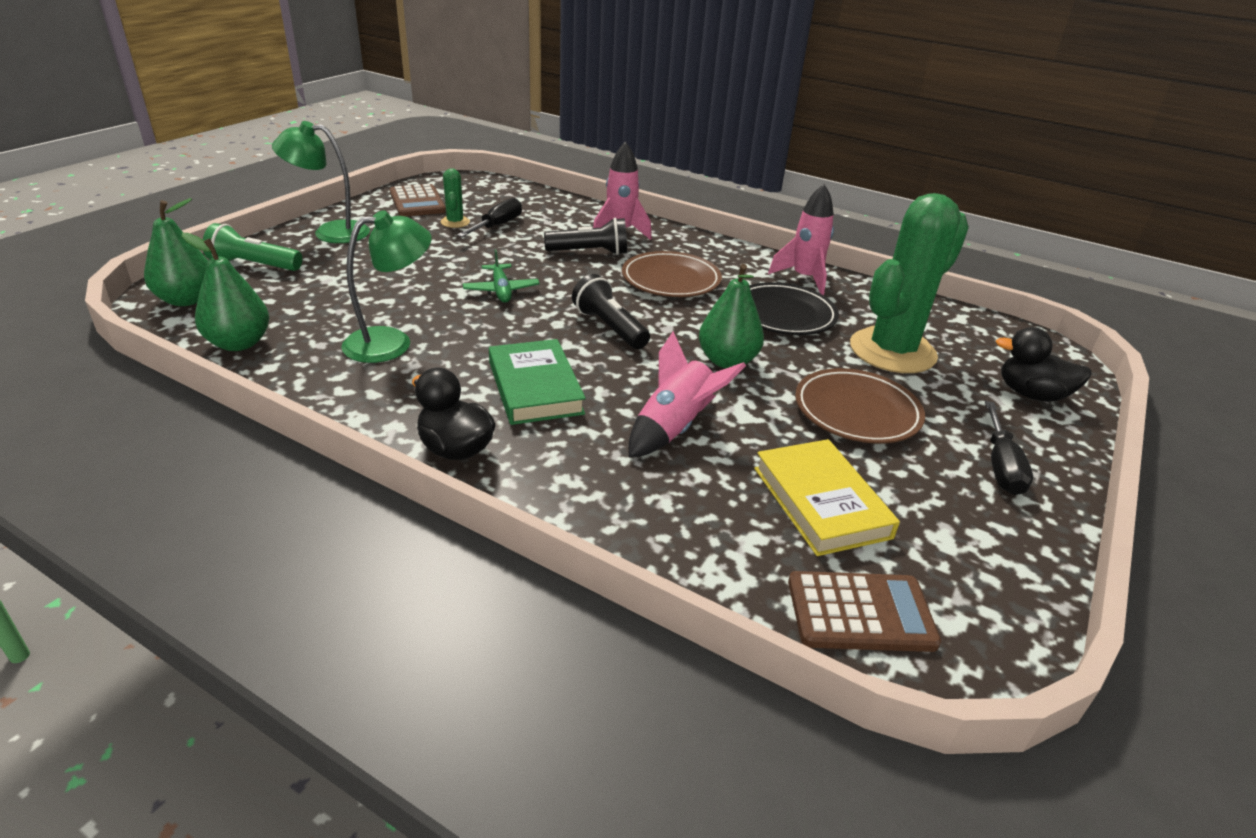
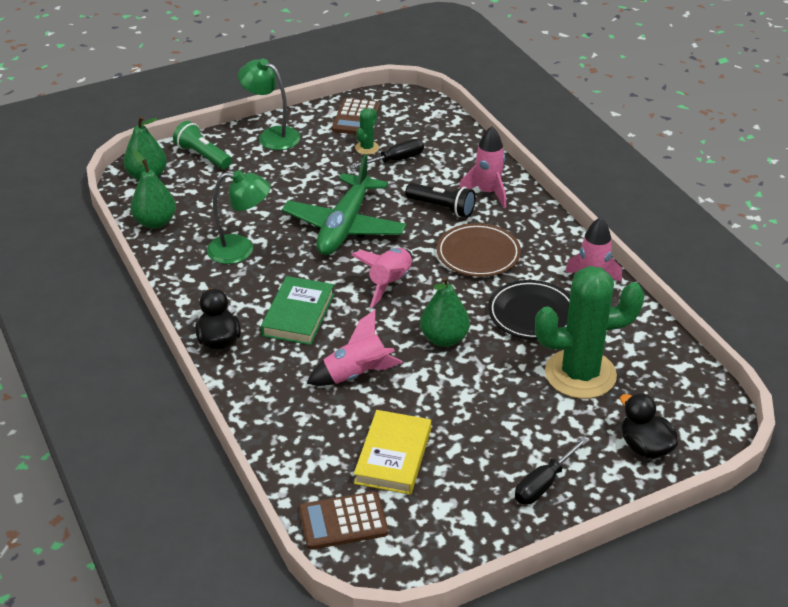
camera: 35 degrees right, 5 degrees up
(501, 290) = (344, 227): green plane -> green plane, size x2.14
(609, 327) = (390, 283): black flashlight -> pink rocket
(856, 412) = (491, 409): brown plate -> none
(860, 613) = (343, 521): brown calculator -> brown calculator turned 135 degrees clockwise

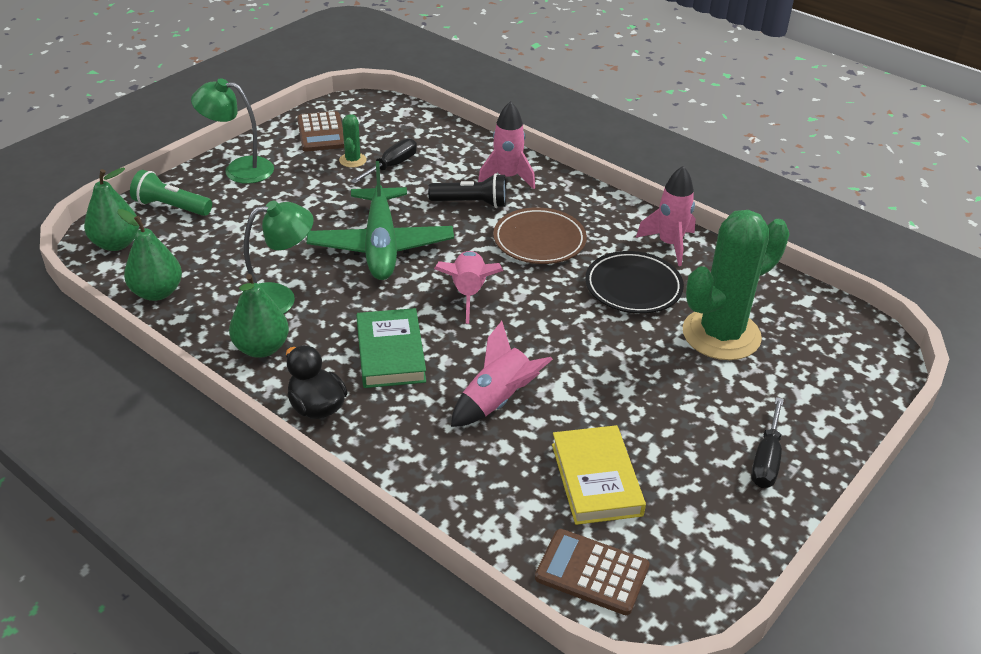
camera: 25 degrees left, 0 degrees up
(343, 521) = (592, 572): brown calculator -> brown calculator turned 60 degrees clockwise
(444, 339) = (563, 336): green pear -> green pear (261, 348)
(645, 447) = (832, 390): black duck -> none

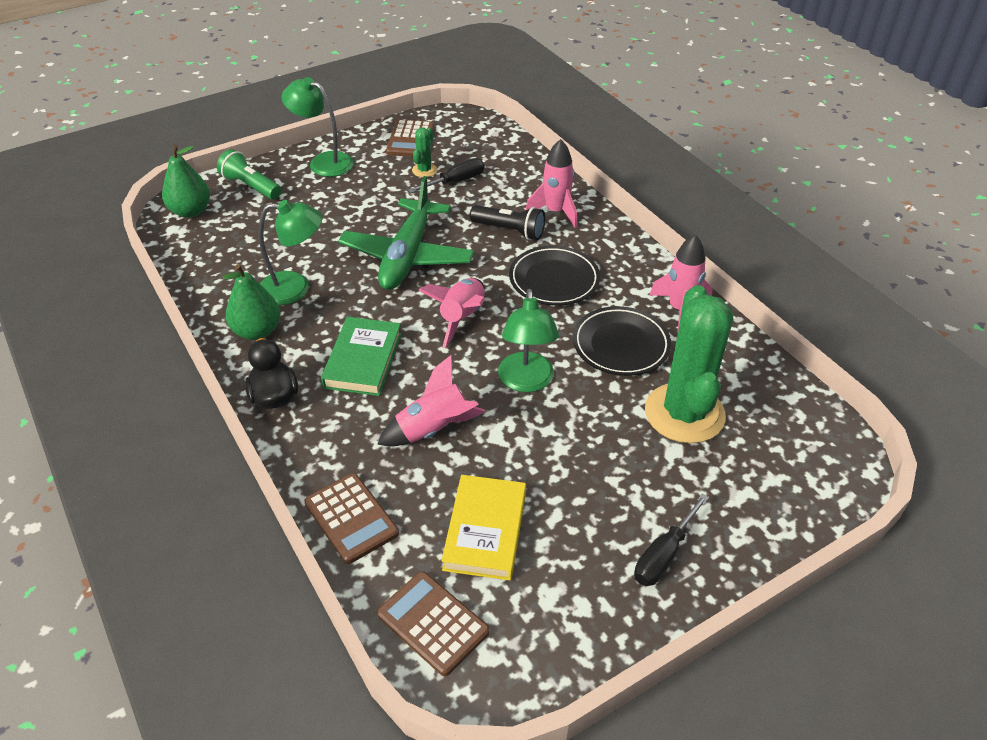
camera: 20 degrees right, 5 degrees up
(157, 292) = (200, 262): green pear -> none
(461, 501) = (351, 518): none -> brown calculator
(539, 241) = (554, 280): brown plate -> black plate
(563, 338) = (526, 382): none -> green lamp
(721, 334) = (684, 413): green cactus -> green cactus turned 75 degrees counterclockwise

